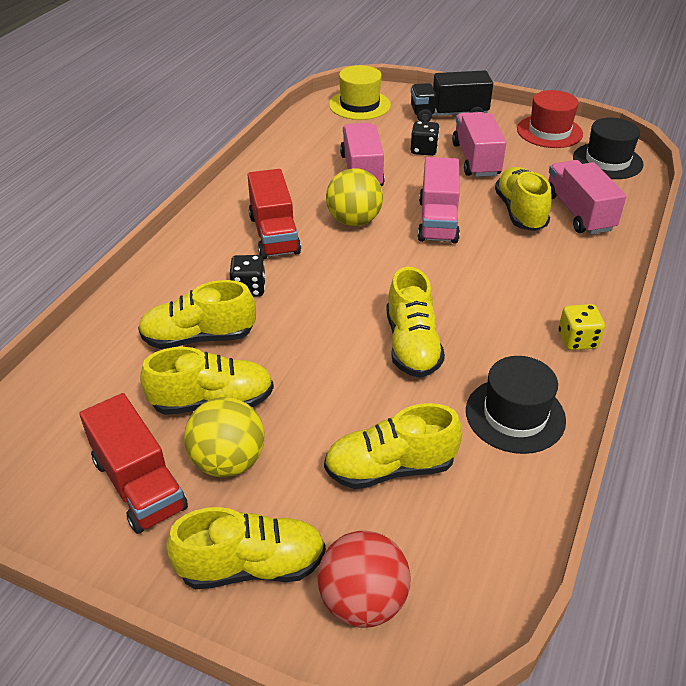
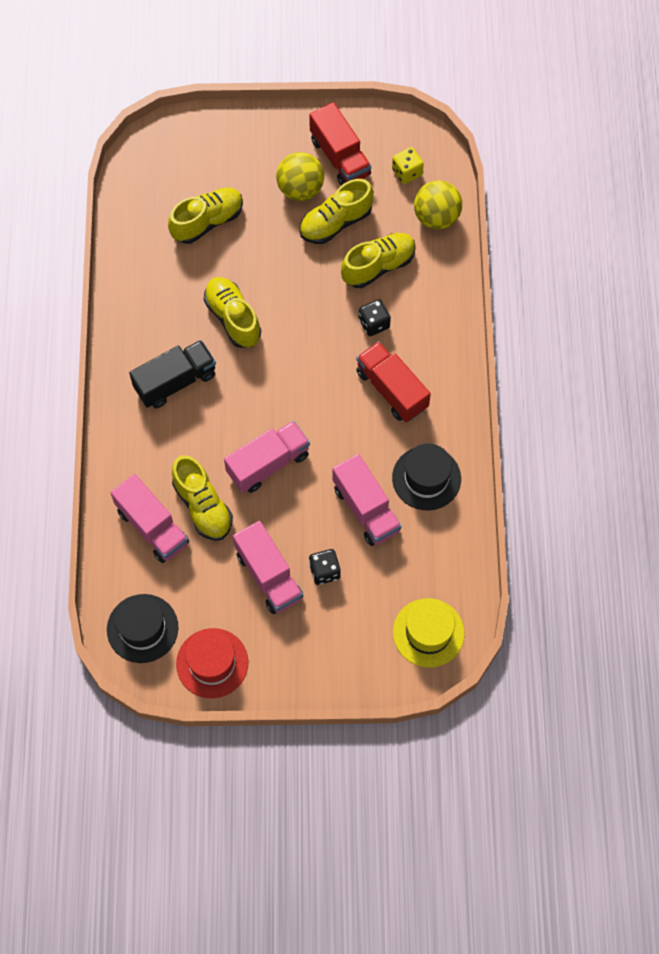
camera: 155 degrees right, 25 degrees up
(139, 484) = (340, 157): red truck -> red truck turned 150 degrees counterclockwise
(252, 566) = (252, 141): yellow shoe -> none
(354, 221) = (337, 434): yellow ball -> yellow ball (436, 217)
(363, 601) = (189, 146): red ball -> none
(438, 221) = (268, 464): pink truck -> pink truck turned 75 degrees clockwise
(448, 114) = (327, 653): black truck -> black truck (175, 381)
(515, 415) = (147, 288): black hat -> black hat (426, 478)
(577, 340) = (122, 369): yellow dice -> yellow dice (407, 172)

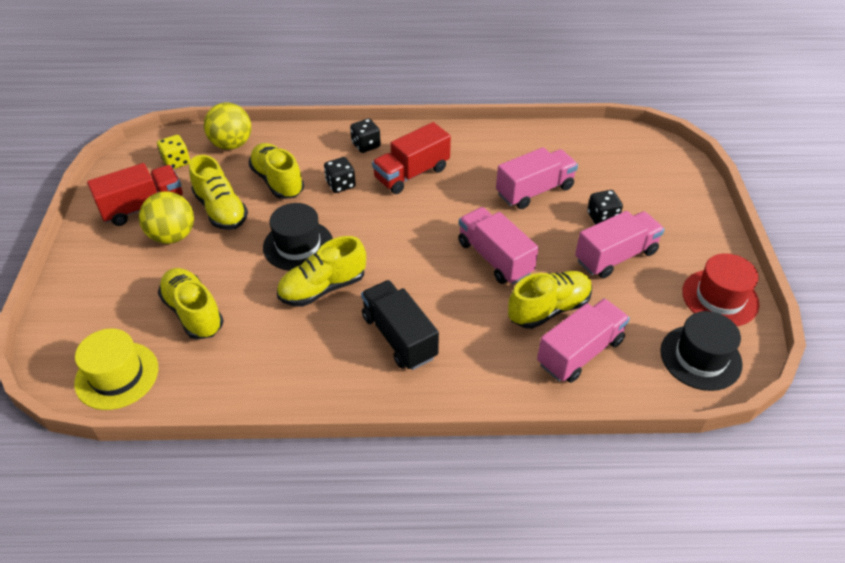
camera: 90 degrees left, 20 degrees down
(426, 478) = (499, 154): black hat -> black hat (298, 245)
(428, 632) = (644, 155): yellow hat -> yellow hat (117, 375)
(438, 344) = (366, 145): none -> black dice

